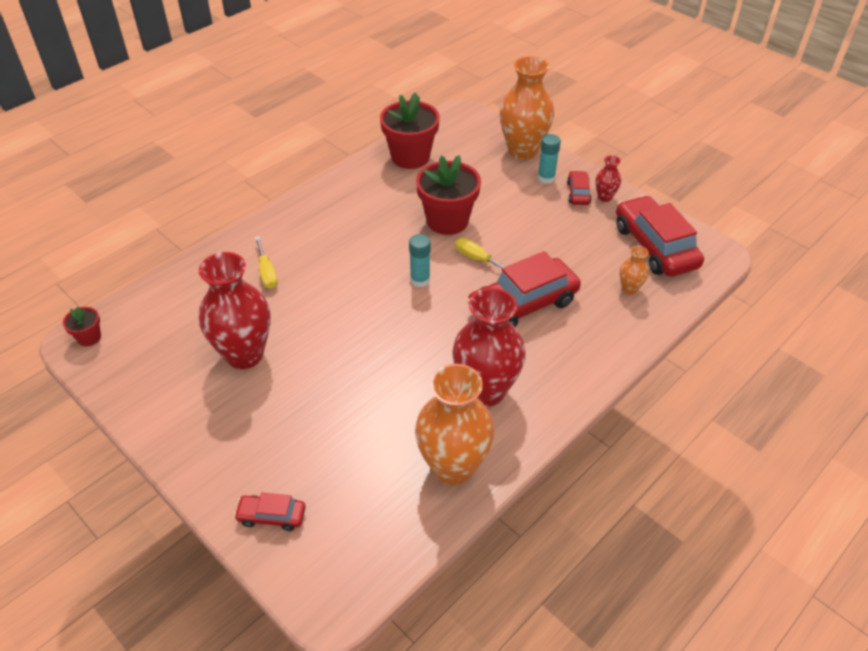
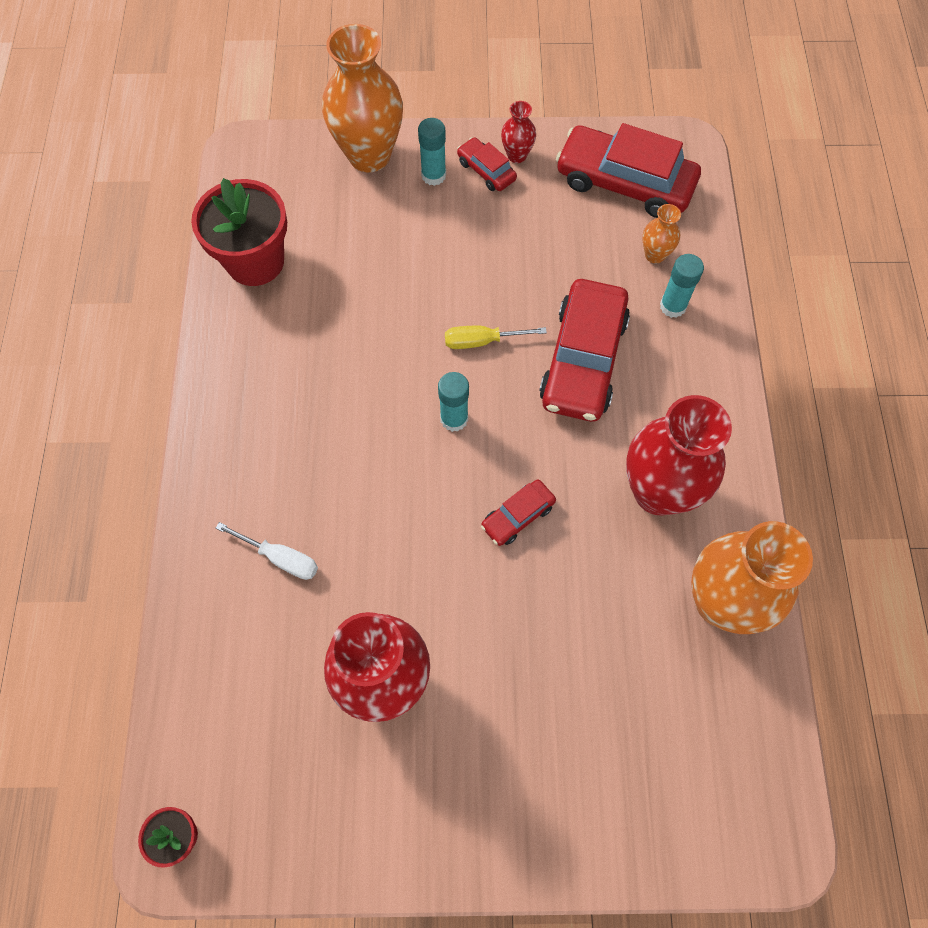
camera: 45 degrees left, 20 degrees up
(267, 272) = (280, 558): yellow screwdriver -> white screwdriver
(271, 516) = (631, 822): red car -> red car (518, 516)
(447, 221) = (396, 317): red flower pot -> none
(609, 318) = (672, 306): none -> turquoise glue stick

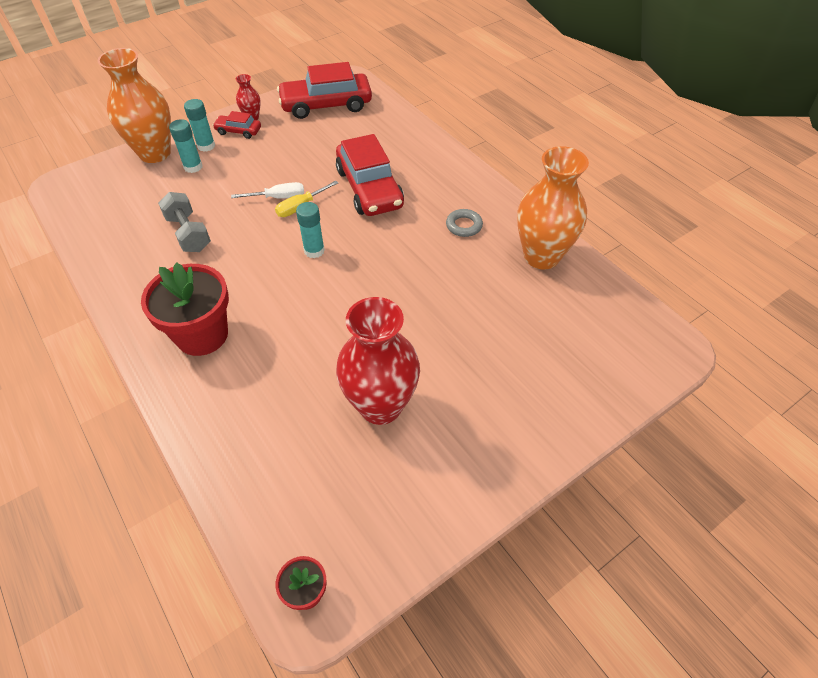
camera: 35 degrees left, 15 degrees down
(255, 261) = (112, 235): red flower pot -> red flower pot (202, 335)
(280, 558) = (253, 380): white screwdriver -> white screwdriver (278, 197)
(334, 307) = (188, 233): none -> grey dumbbell
(518, 516) = (394, 277): red car -> none
(655, 255) = (370, 127): orange vase -> none
(658, 492) = (464, 226): red vase -> grey ring
(672, 306) = (399, 144): turquoise glue stick -> turquoise glue stick (193, 167)

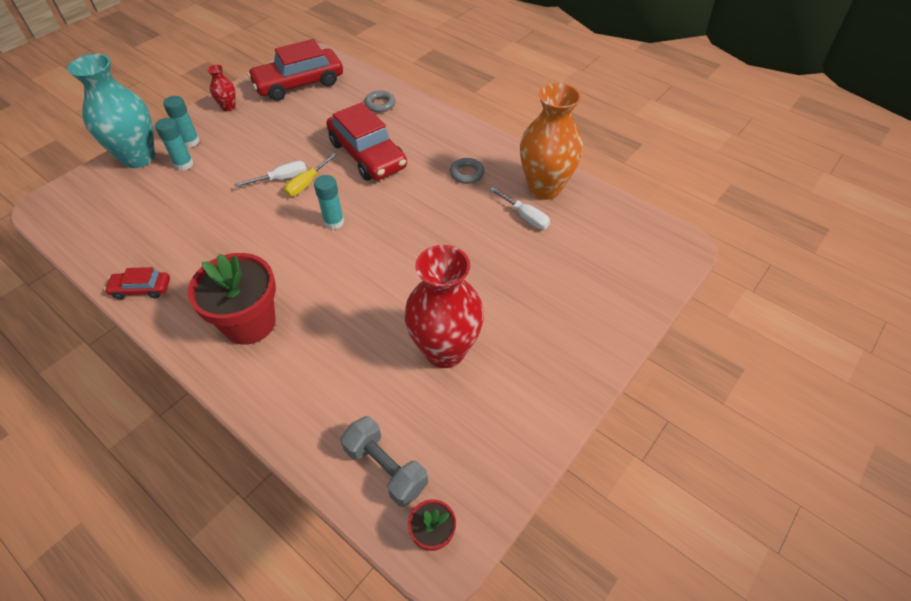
camera: 15 degrees left, 0 degrees up
(155, 153) = (139, 158): orange vase -> turquoise vase
(188, 233) = (202, 229): grey dumbbell -> grey dumbbell (386, 468)
(238, 131) = (219, 122): red car -> red car (141, 289)
(399, 138) = (380, 104): none -> grey ring
(510, 283) = (524, 216): none -> white screwdriver

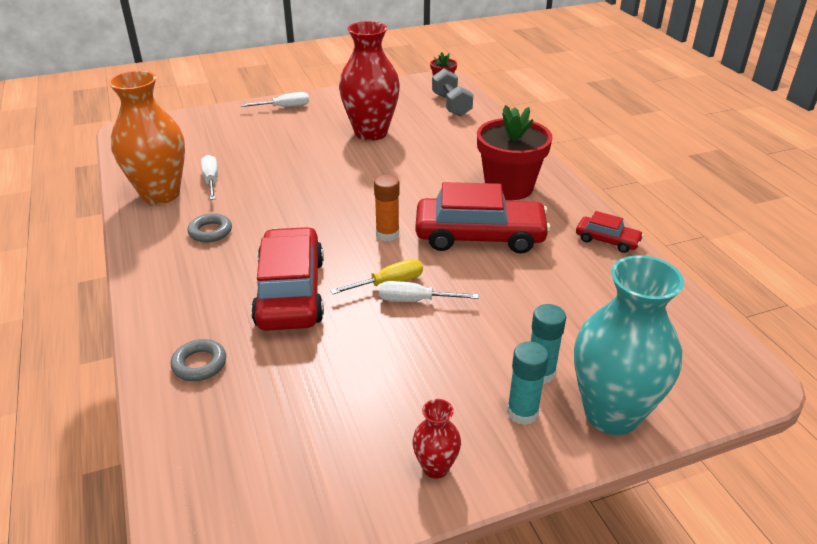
camera: 150 degrees left, 15 degrees down
(299, 84) = (282, 472): red car -> red car (479, 236)
(334, 222) = (387, 234): turquoise glue stick -> orange glue stick
(584, 354) = (284, 107): none -> white screwdriver

